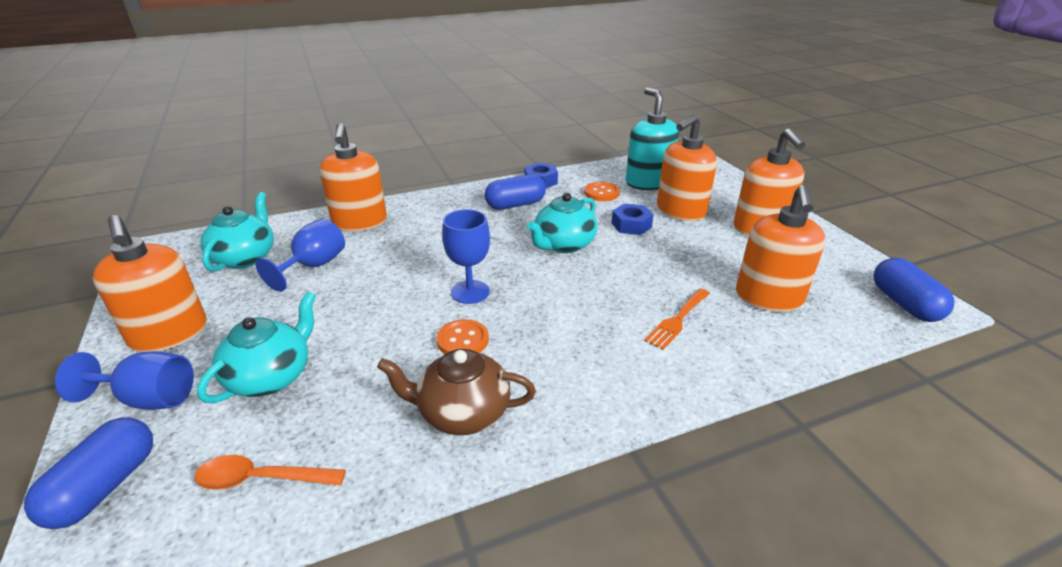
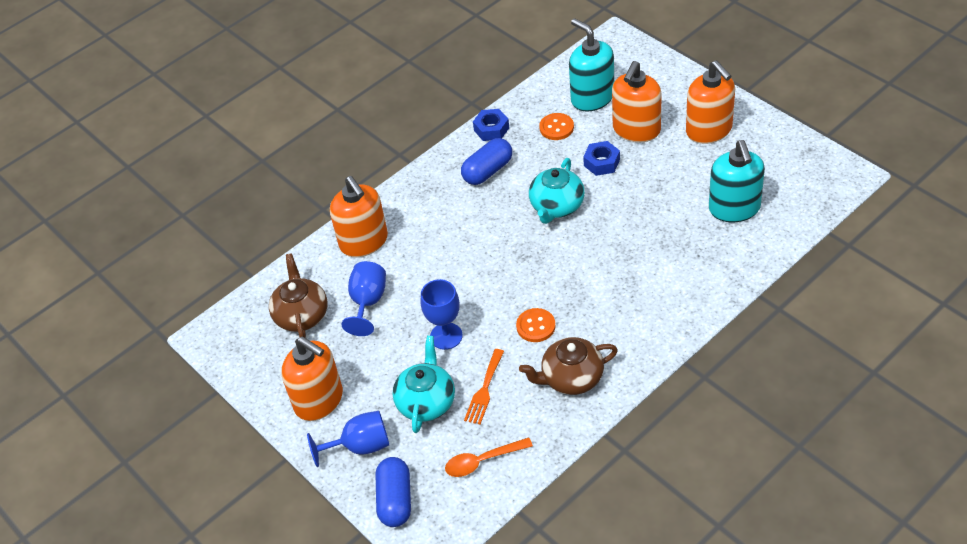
camera: 15 degrees left, 15 degrees up
(245, 257) = (301, 315): turquoise teapot -> brown teapot
(470, 292) = (512, 282): blue goblet -> blue goblet (446, 336)
(677, 320) = (676, 254): orange fork -> orange fork (484, 390)
(769, 298) = (734, 208): orange soap dispenser -> turquoise soap dispenser
(904, 304) = (830, 180): blue capsule -> none

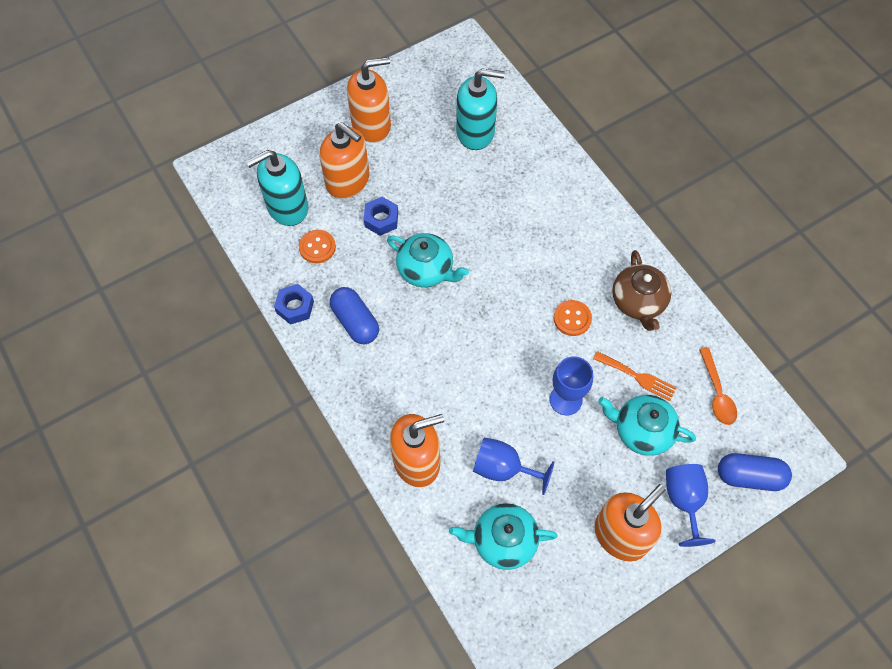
camera: 85 degrees left, 15 degrees up
(301, 315) = (503, 540): brown teapot -> turquoise teapot

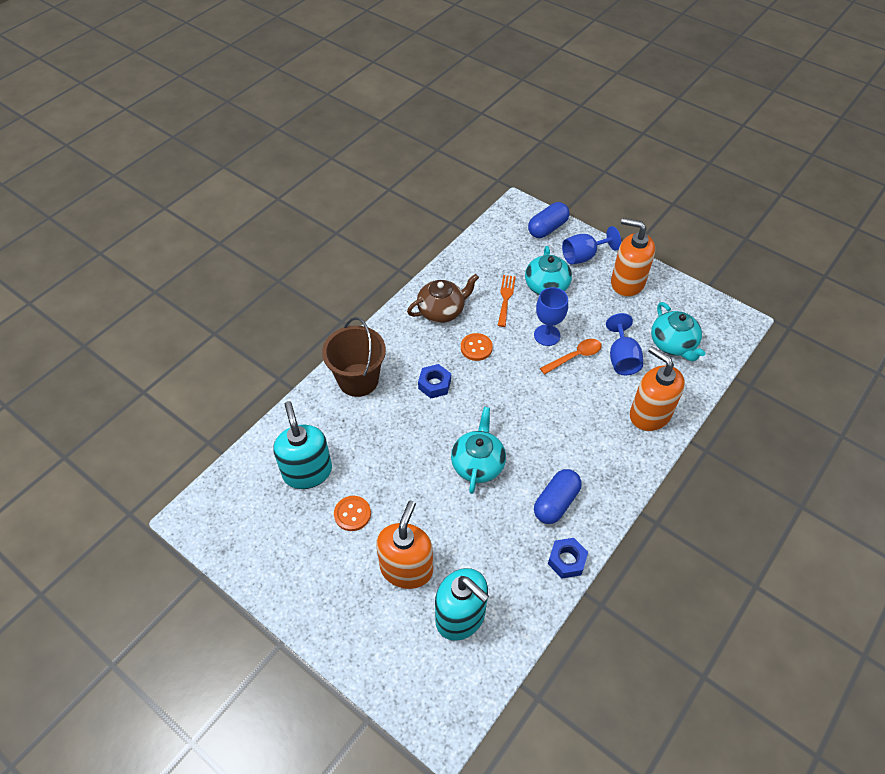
camera: 110 degrees left, 10 degrees down
(317, 247) = (495, 567): orange button -> orange button (352, 514)
(371, 125) = (327, 572): orange soap dispenser -> none
(381, 219) = (440, 520): blue nut -> blue nut (434, 384)
(567, 197) = (358, 380): none -> brown bucket
(717, 393) = (495, 254): orange spoon -> orange spoon (575, 356)
(749, 476) = (547, 228): blue capsule -> blue capsule turned 60 degrees clockwise

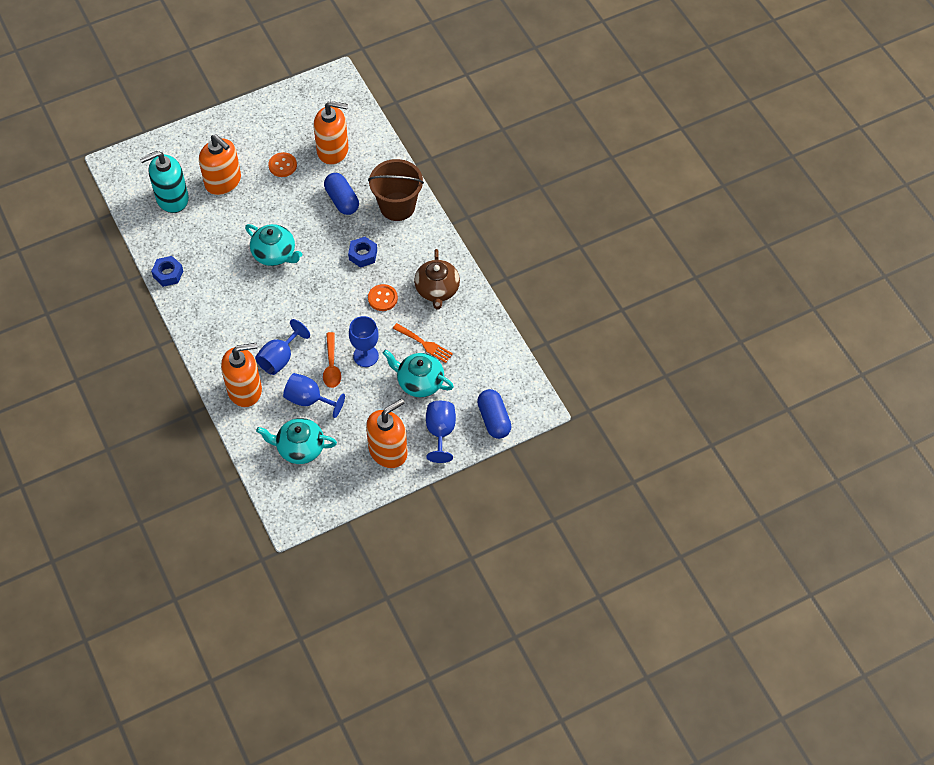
camera: 115 degrees right, 5 degrees up
(307, 471) = (333, 150): turquoise soap dispenser -> orange soap dispenser
(556, 502) = (213, 288): blue capsule -> blue capsule (342, 200)
(596, 401) = (280, 358): none -> blue goblet

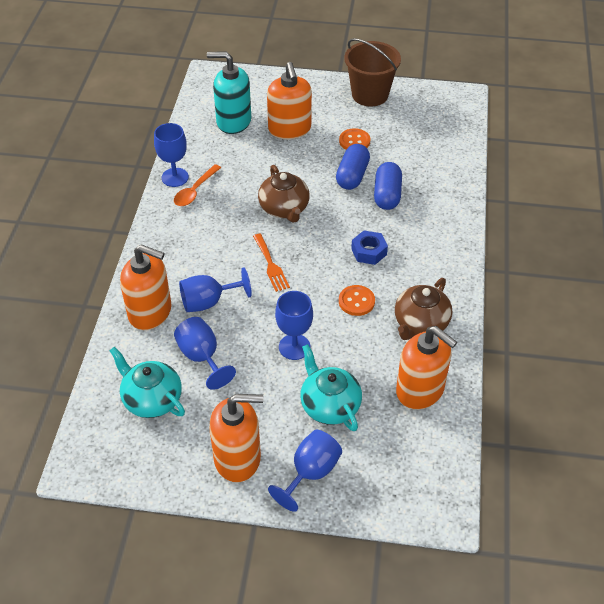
camera: 35 degrees right, 10 degrees down
(168, 274) = (175, 177): blue nut -> blue goblet
(275, 254) = (284, 209): turquoise teapot -> brown teapot
(331, 365) = (252, 337): orange spoon -> orange spoon (195, 191)
(333, 150) = (412, 151): orange soap dispenser -> orange soap dispenser (420, 390)
(397, 206) = (438, 226): brown bucket -> brown bucket (370, 95)
(424, 344) = (365, 369): orange fork -> orange fork (271, 265)
(494, 419) = (382, 496): blue capsule -> blue capsule (352, 176)

